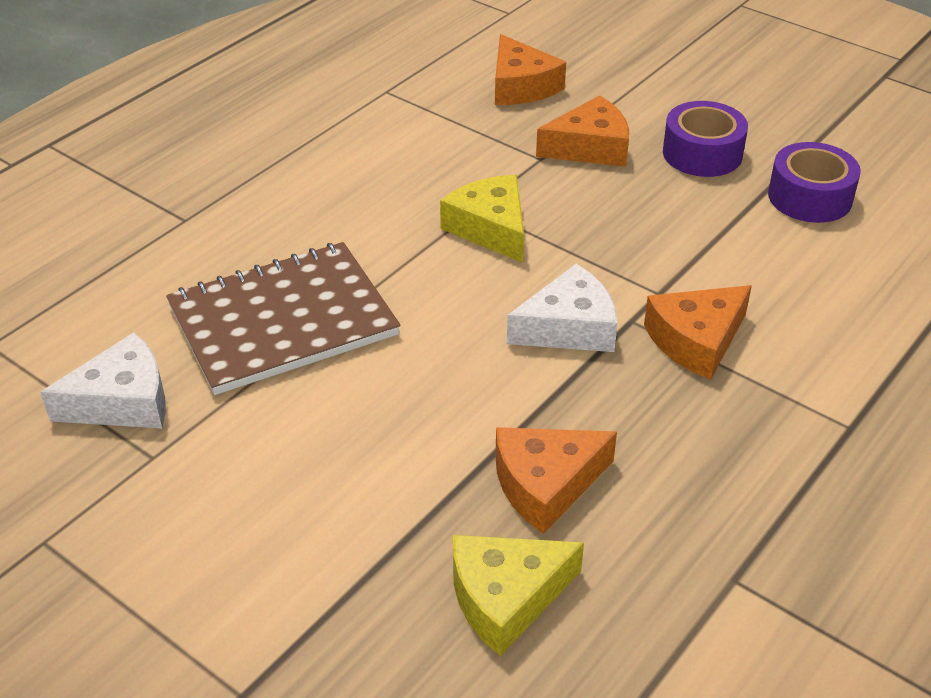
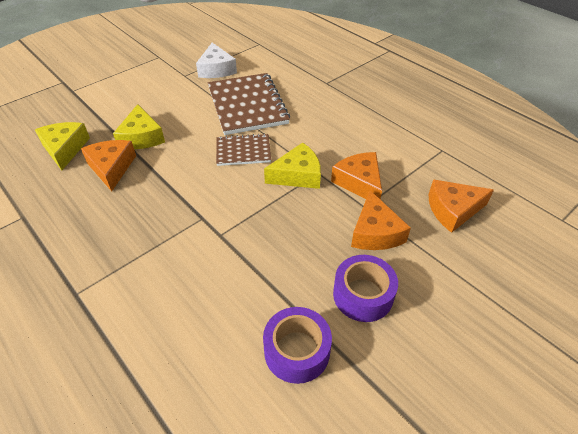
camera: 100 degrees right, 5 degrees up
(430, 466) = (141, 137): none -> yellow cheese
(442, 301) = (243, 151): none -> brown notebook
(569, 327) = (207, 192): white cheese -> none
(696, 341) = (174, 242): orange cheese -> orange cheese (359, 182)

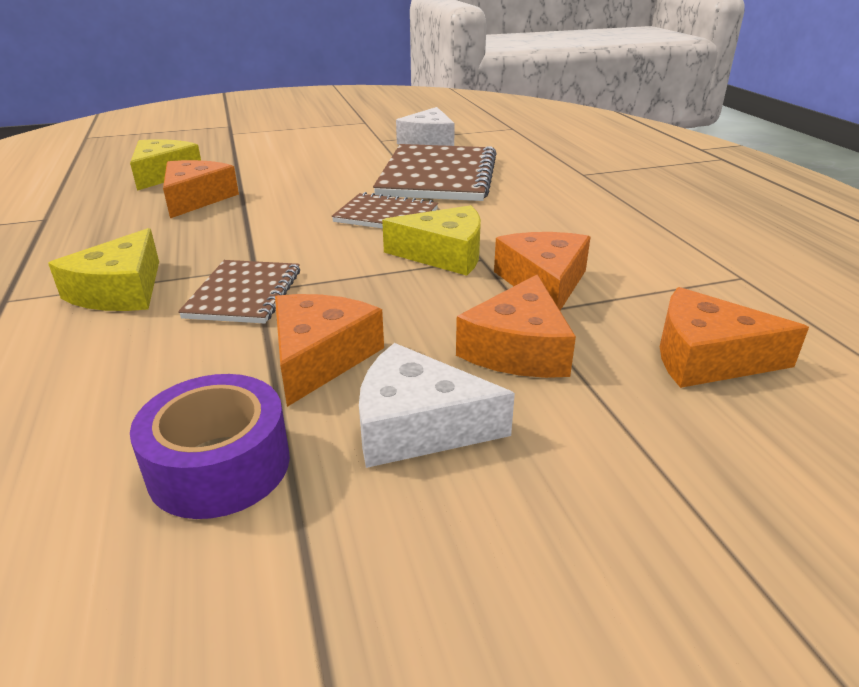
camera: 25 degrees right, 15 degrees down
(141, 137) = (265, 180): yellow cheese -> yellow cheese (120, 291)
(215, 240) = (244, 294): none -> brown notebook
(290, 271) = (320, 357): none -> orange cheese
(363, 295) = (417, 426): purple tape -> white cheese

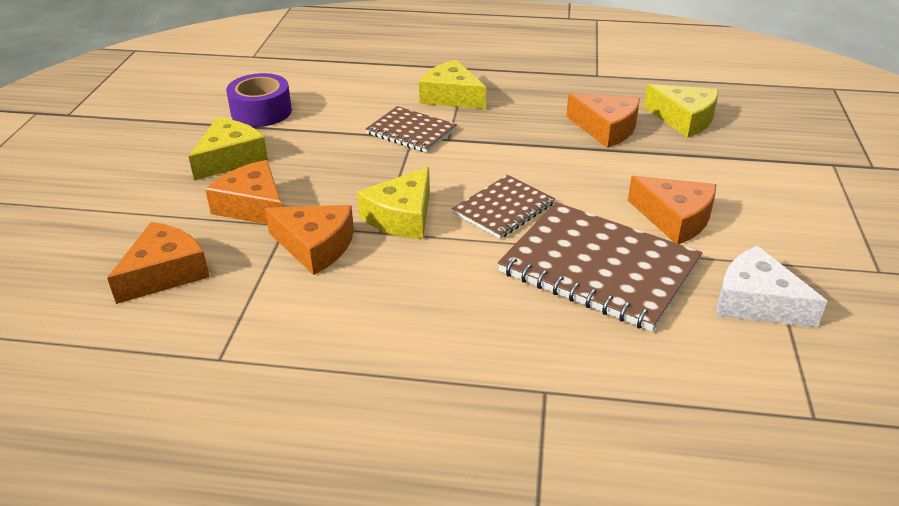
camera: 115 degrees right, 5 degrees up
(320, 357) = (315, 144): orange cheese -> orange cheese (674, 219)
(417, 426) = (230, 158): white cheese -> yellow cheese

